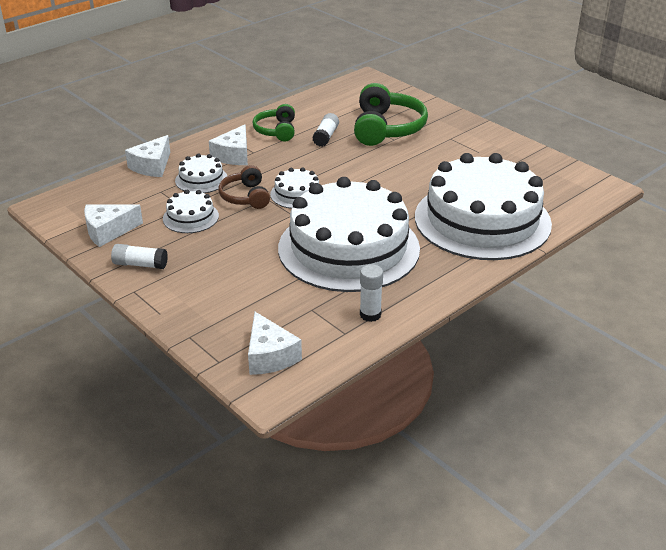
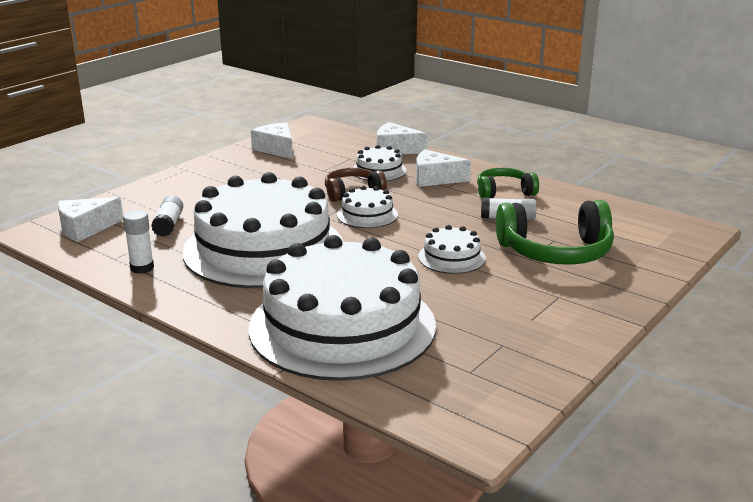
camera: 80 degrees right, 10 degrees down
(140, 264) = (226, 166): white glue stick -> white glue stick (169, 225)
(190, 217) = (307, 175): white cake -> white cake (451, 257)

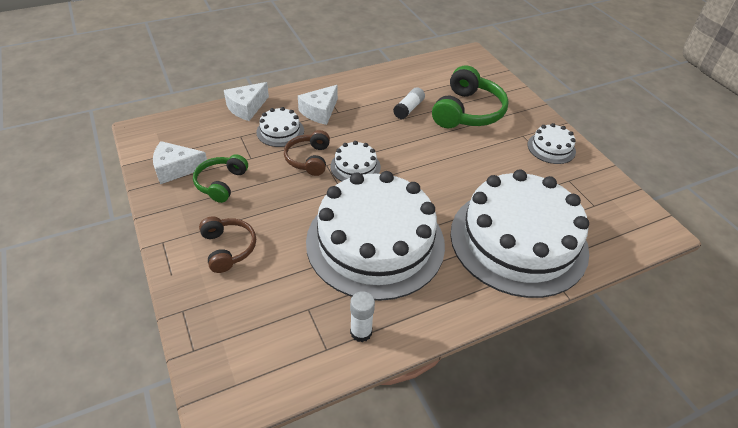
camera: 65 degrees left, 20 degrees up
(85, 228) = (242, 358): white cheese -> none
(169, 225) = (283, 290): white glue stick -> none
(199, 192) = (228, 248): none -> brown headphones
(451, 257) = (449, 155): white cake -> white cake (551, 148)
(504, 192) = (368, 93): green headphones -> green headphones (221, 183)

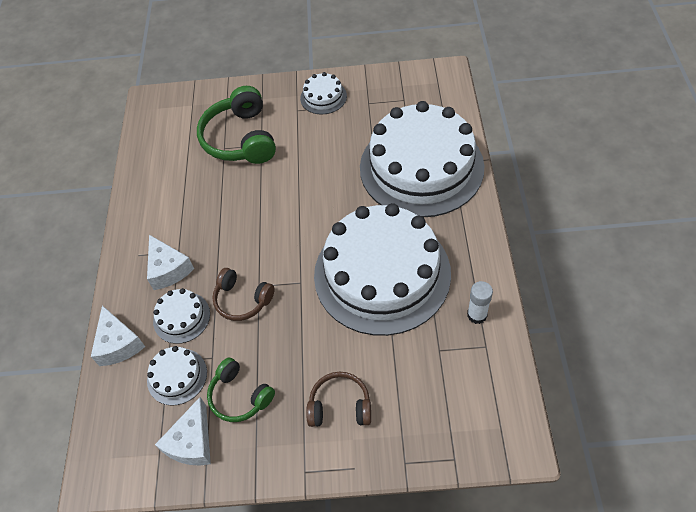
camera: 60 degrees left, 10 degrees up
(355, 167) = (274, 260): white cake -> white cake (177, 376)
(408, 109) = (209, 186): white glue stick -> none
(467, 112) = (241, 138): green headphones -> green headphones turned 150 degrees counterclockwise

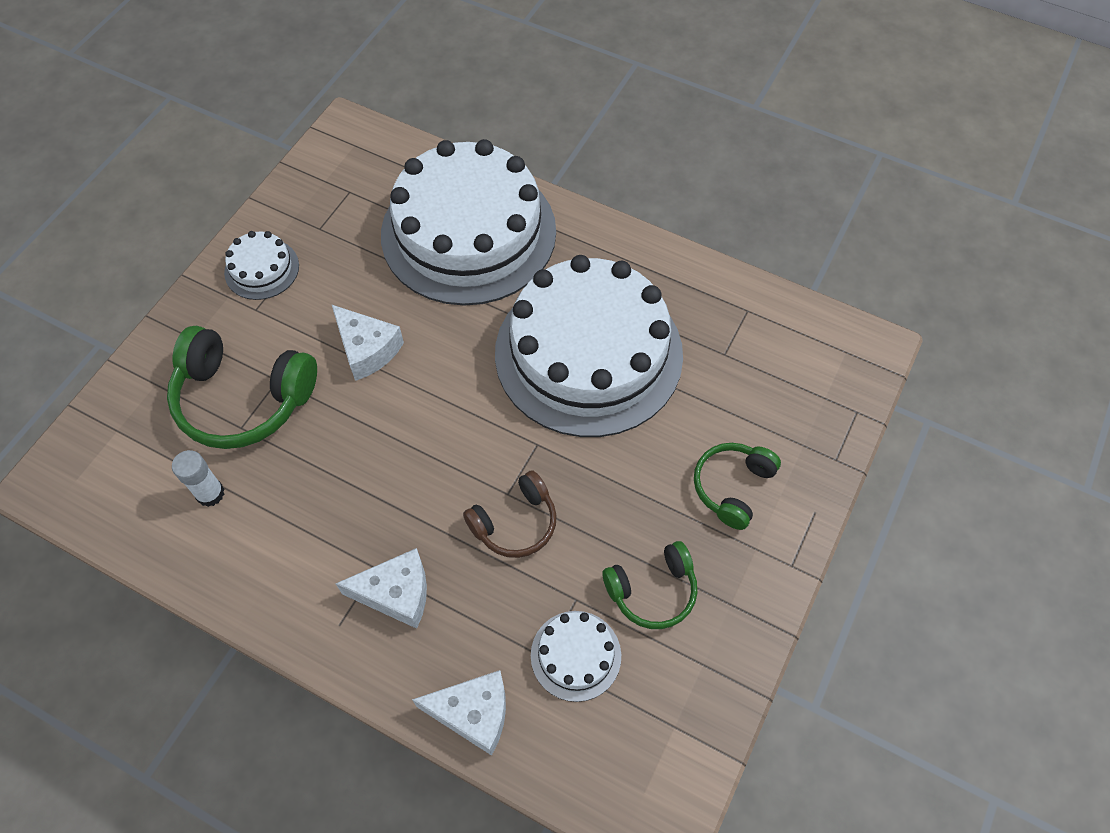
camera: 65 degrees left, 5 degrees up
(181, 317) = (488, 610): white cake -> none
(192, 442) = (681, 677): white cheese -> white cheese (367, 349)
(340, 406) = (732, 487): brown headphones -> green headphones
(477, 315) = (705, 296): white glue stick -> white glue stick (210, 493)

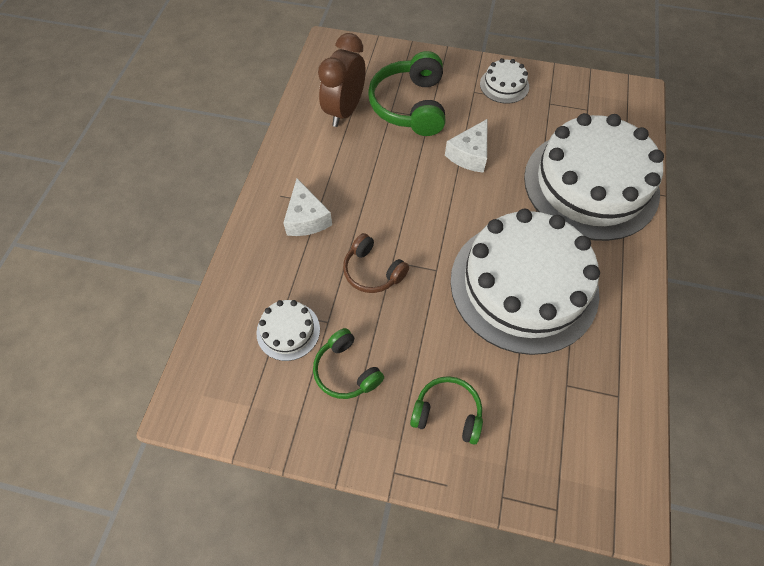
camera: 75 degrees right, 0 degrees up
(210, 493) = (344, 111): white glue stick -> brown clock
(473, 713) = (239, 280): white cheese -> none

